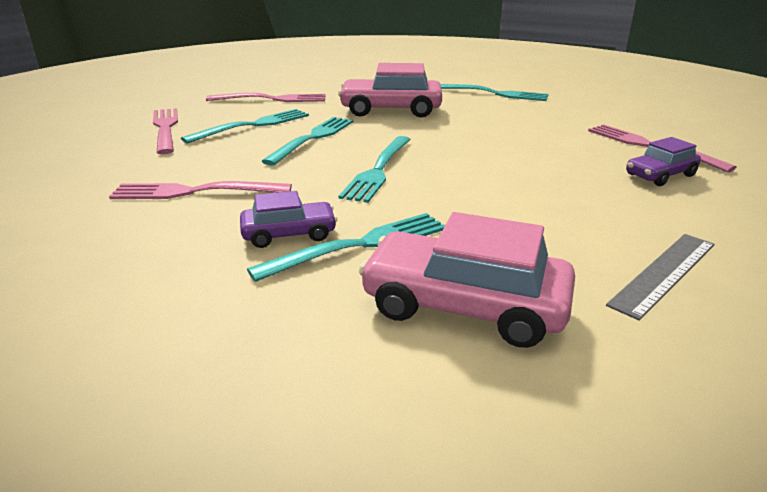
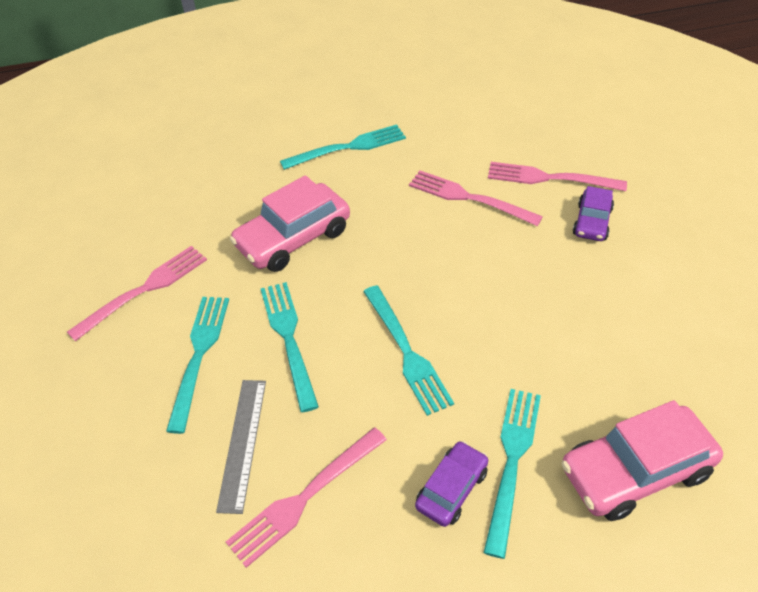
camera: 40 degrees left, 20 degrees up
(165, 128) = (113, 424): pink fork -> pink fork (469, 198)
(664, 273) = (692, 349): grey ruler -> grey ruler (242, 443)

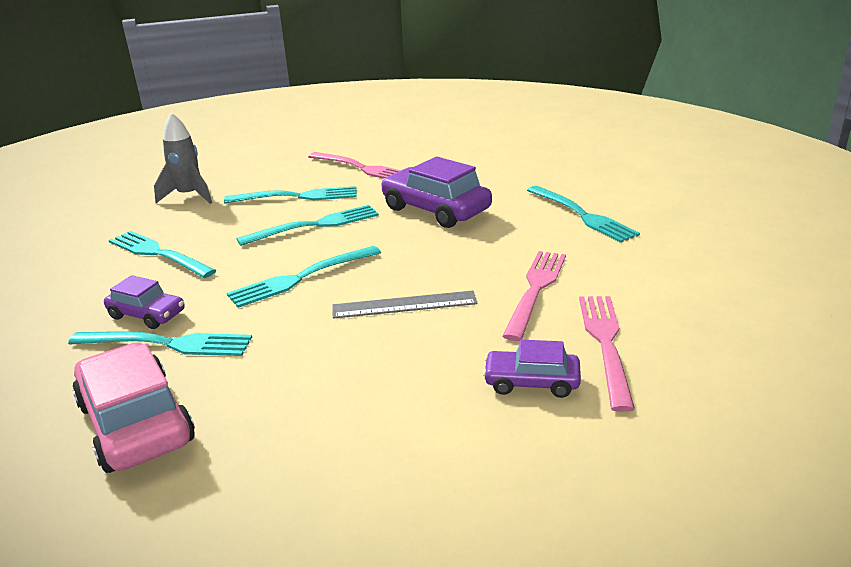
camera: 80 degrees right, 20 degrees down
(132, 481) = (189, 196): none -> grey rocket
(242, 443) = (212, 224): grey ruler -> grey ruler (404, 305)
(293, 238) = (436, 210): pink car -> purple car
(305, 497) = (158, 254): pink fork -> turquoise fork

